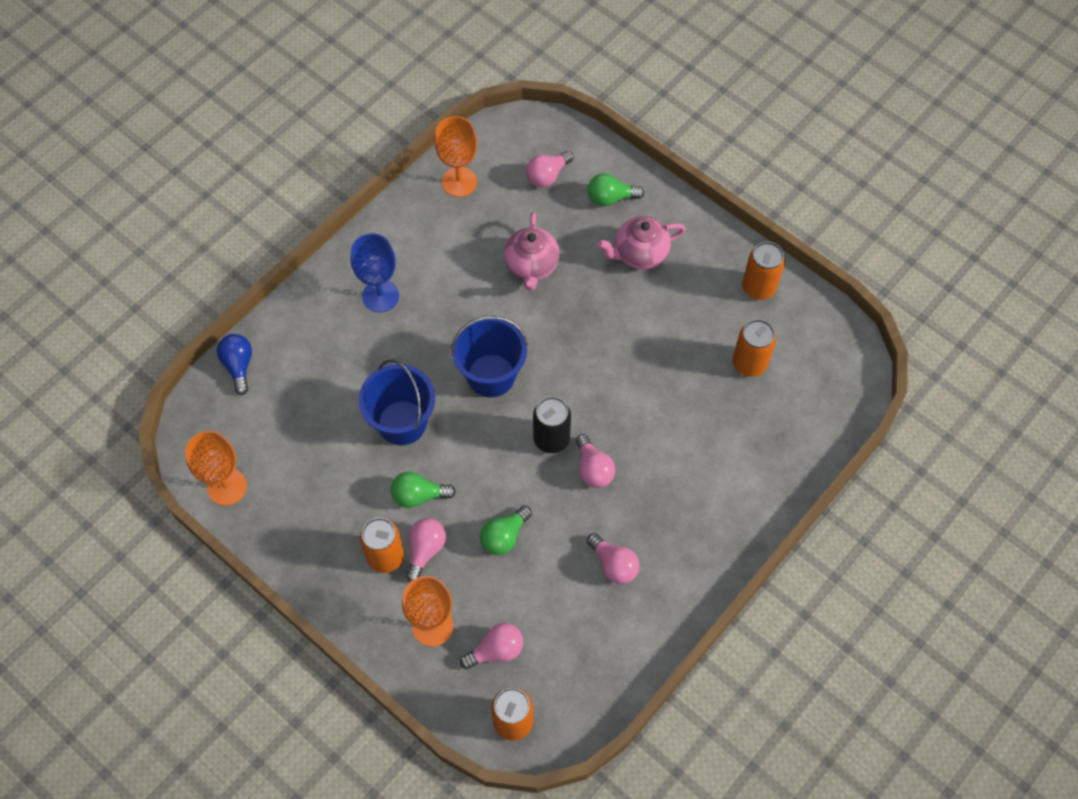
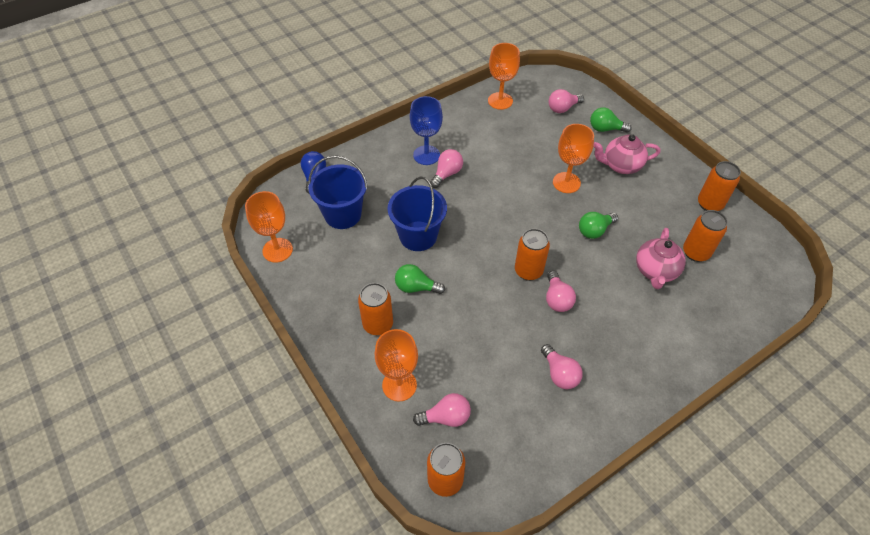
camera: 15 degrees right, 10 degrees down
(425, 550) = (410, 327): pink light bulb -> pink light bulb (447, 174)
(491, 375) = (492, 219): blue bucket -> blue bucket (343, 214)
(504, 536) = (474, 331): green light bulb -> green light bulb (594, 230)
(531, 266) = (539, 158): pink teapot -> pink teapot (655, 271)
(551, 439) = (528, 271): black can -> orange can
(574, 297) = (566, 182): none -> orange goblet

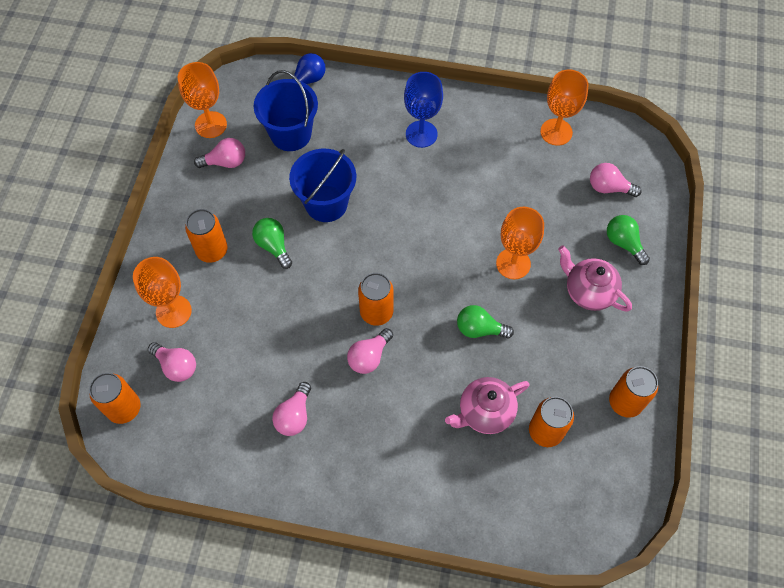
camera: 45 degrees right, 10 degrees up
(447, 174) = (417, 166): pink light bulb -> pink light bulb (225, 162)

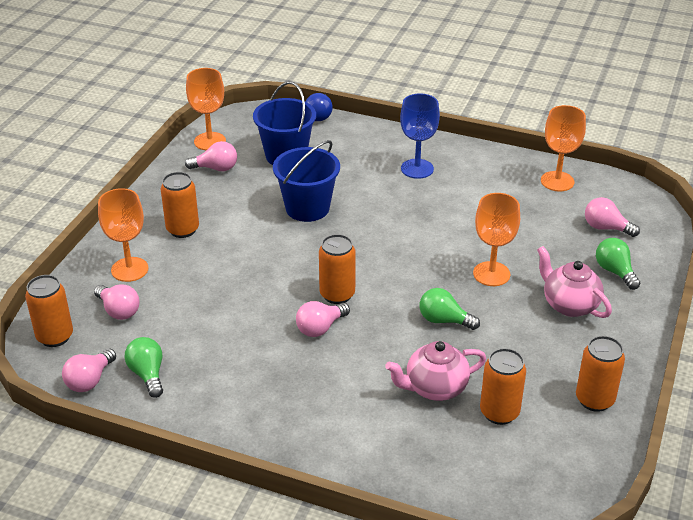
camera: 10 degrees right, 25 degrees down
(273, 246) = (245, 233): green light bulb -> green light bulb (148, 374)
(294, 416) = (228, 364): pink light bulb -> pink light bulb (90, 380)

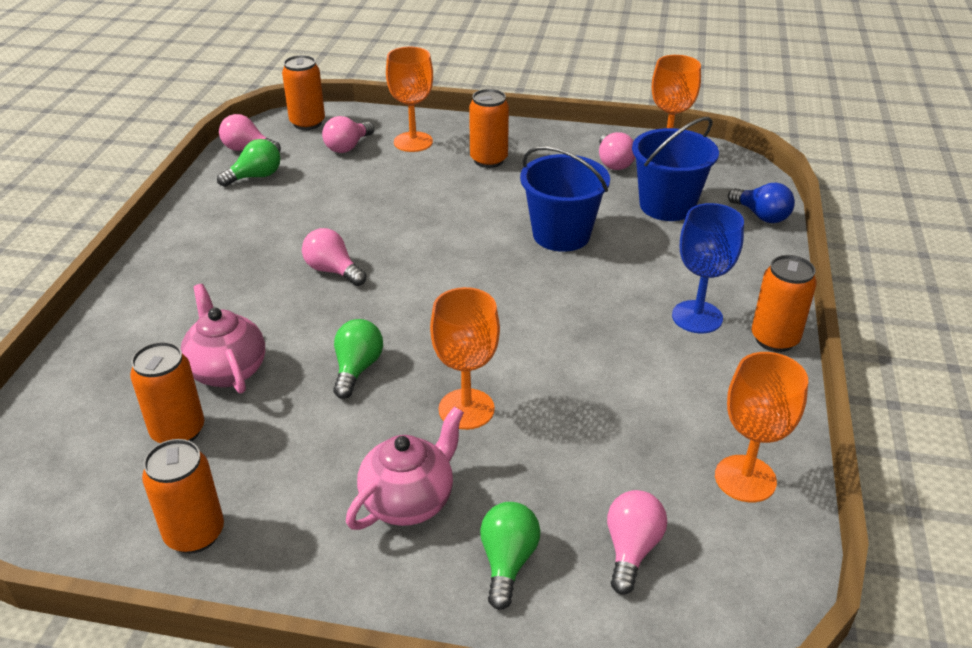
camera: 80 degrees right, 0 degrees up
(337, 294) = (395, 276): orange can -> orange can (774, 339)
(615, 271) = (507, 562): green light bulb -> green light bulb turned 45 degrees counterclockwise

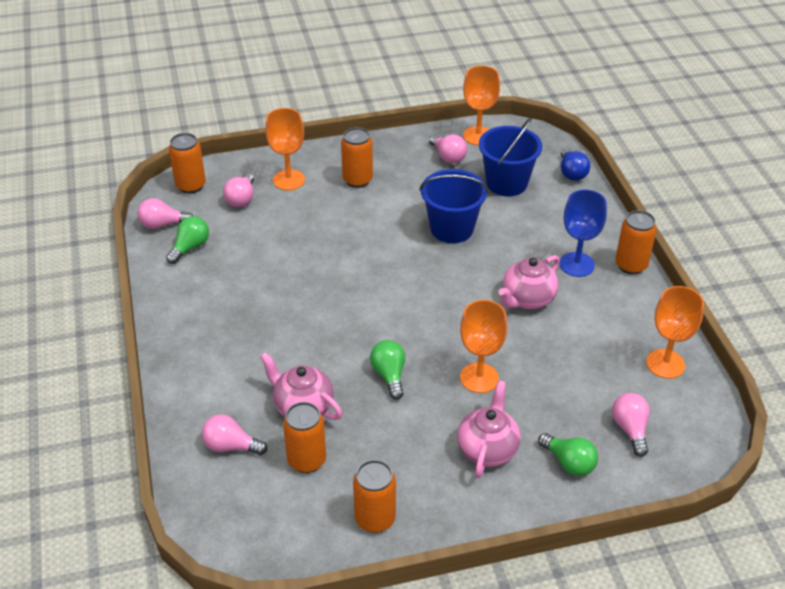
camera: 25 degrees left, 5 degrees up
(333, 271) = (315, 308): pink light bulb -> pink light bulb (231, 446)
(507, 562) = (569, 463): green light bulb -> green light bulb turned 150 degrees clockwise
(600, 337) = (527, 299): none -> pink teapot
(761, 216) = (571, 173): blue light bulb -> blue light bulb turned 60 degrees clockwise

